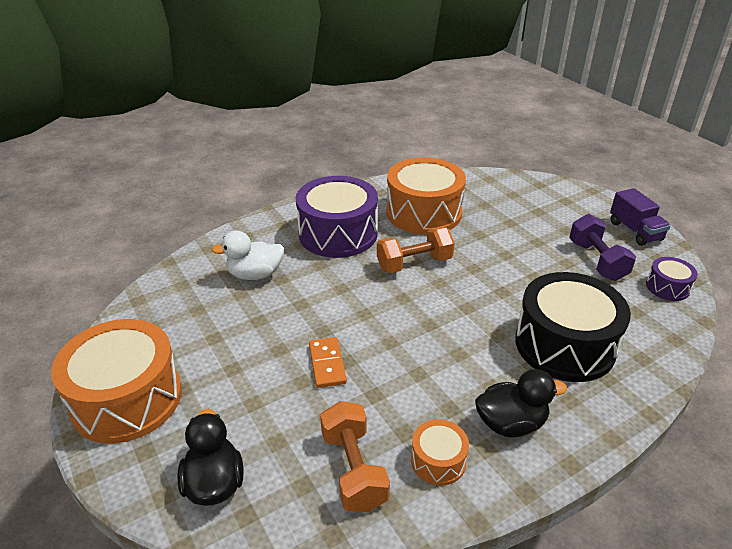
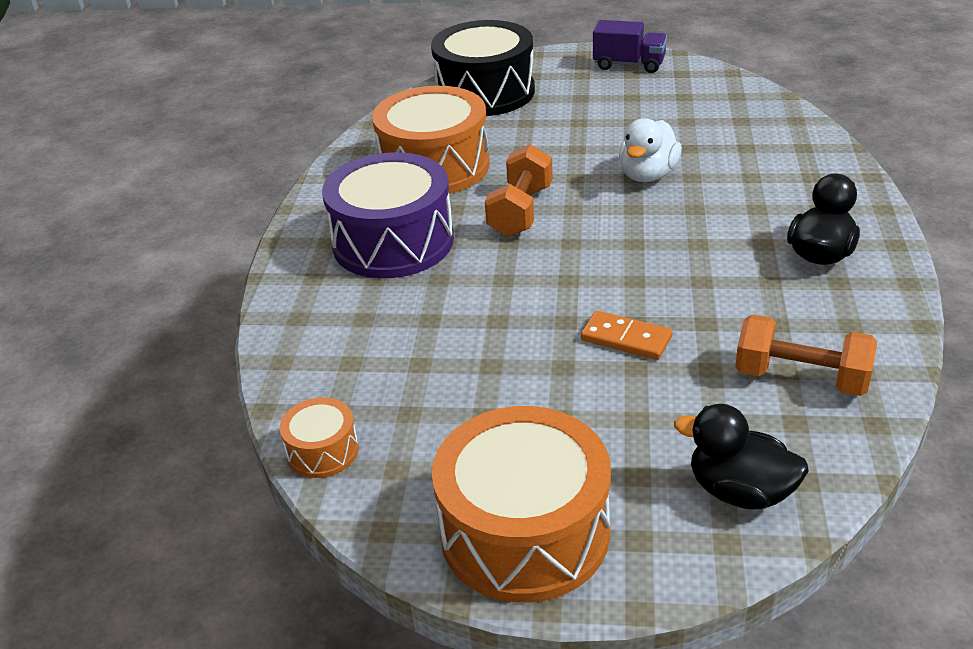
camera: 50 degrees left, 0 degrees up
(255, 274) = (393, 338): white duck -> white duck (648, 175)
(438, 461) = (832, 318): orange drum -> orange drum (322, 451)
(564, 345) = (747, 178): black drum -> black drum (485, 92)
(596, 261) = (648, 105): purple dumbbell -> none
(667, 287) = (726, 89): purple drum -> none

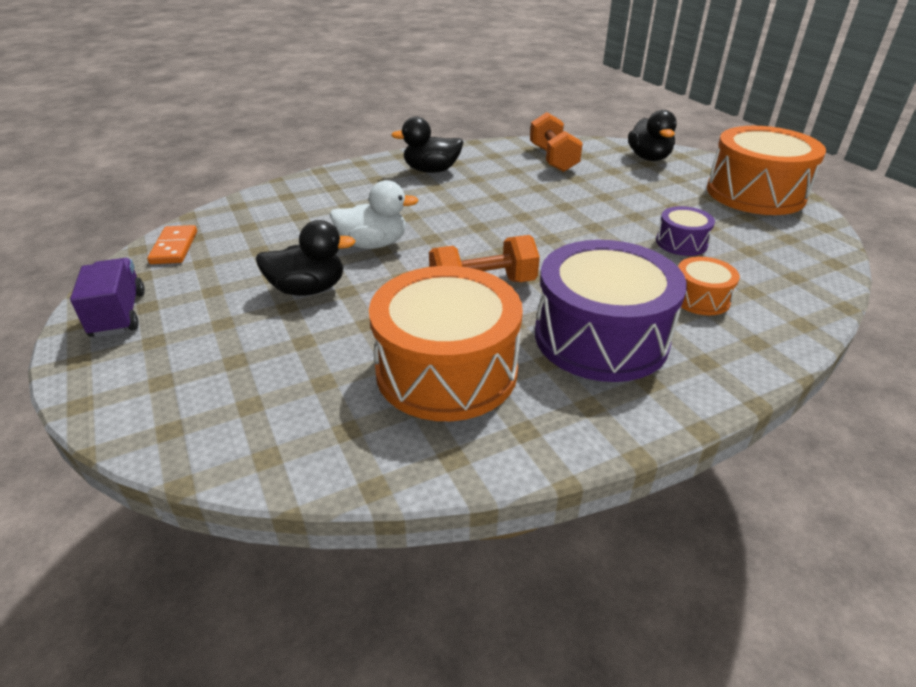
camera: 125 degrees left, 0 degrees up
(322, 451) = (825, 267): orange drum -> orange drum (700, 298)
(473, 368) = (681, 243): none -> purple drum
(485, 92) = (228, 406): black drum -> none
(595, 133) = (308, 289): none -> black duck
(626, 339) = (584, 204): orange domino -> orange domino (174, 247)

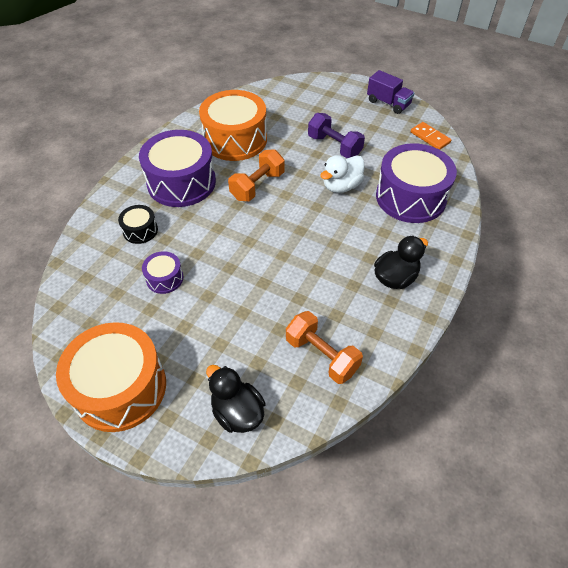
camera: 145 degrees right, 15 degrees up
(308, 289) = (334, 146): black duck -> purple dumbbell
(316, 208) = (410, 197): none -> purple drum
(700, 298) = (140, 230): orange drum -> black drum

